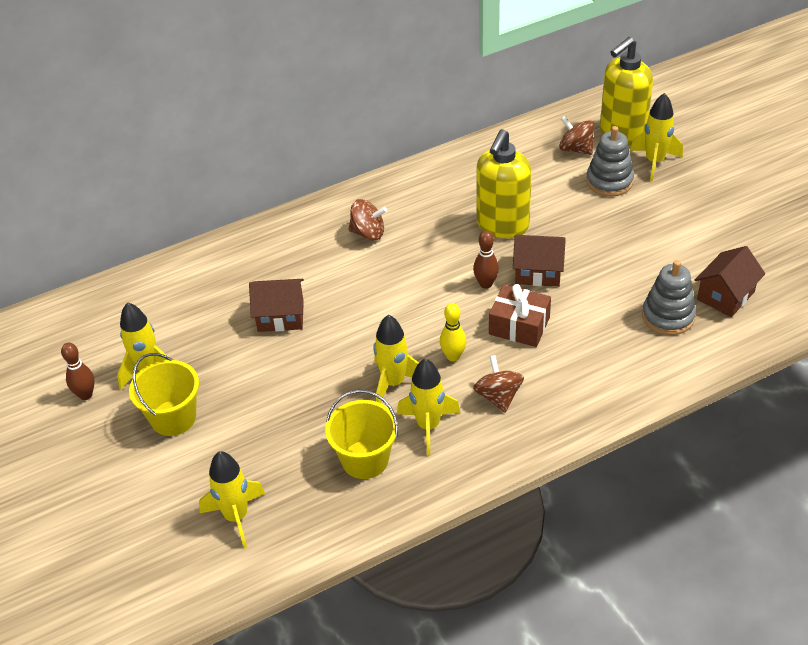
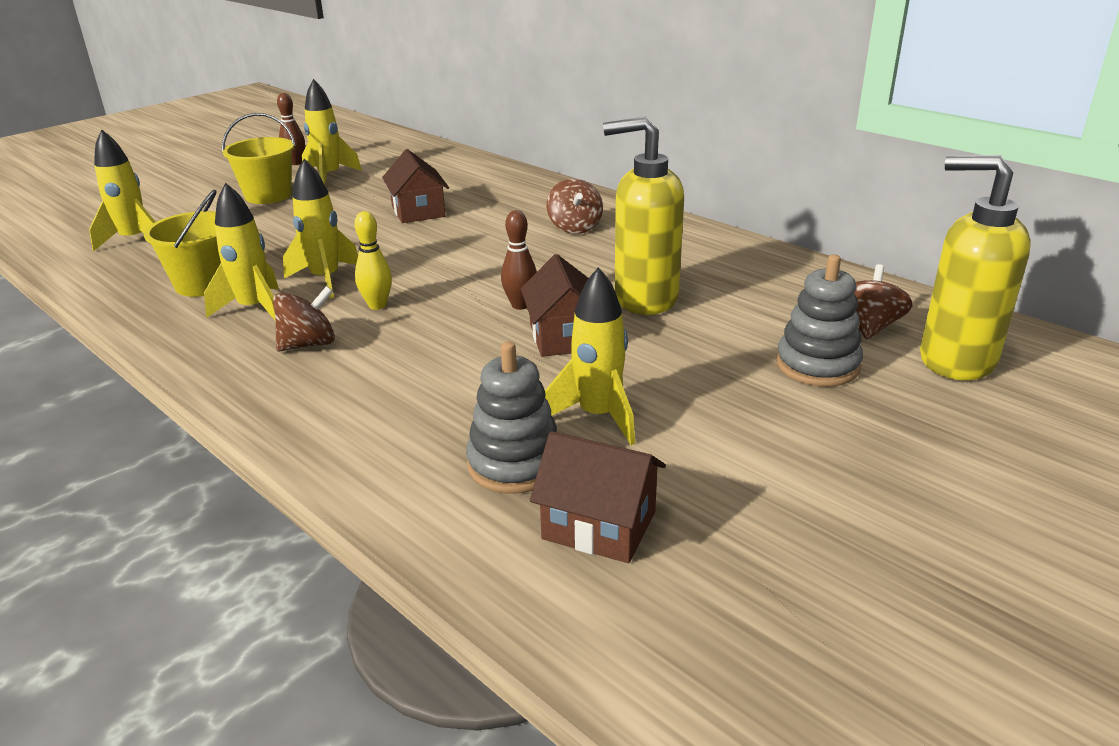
camera: 70 degrees right, 15 degrees down
(519, 326) = (447, 339): brown gift -> none
(654, 162) = (913, 401): yellow rocket -> yellow rocket (598, 416)

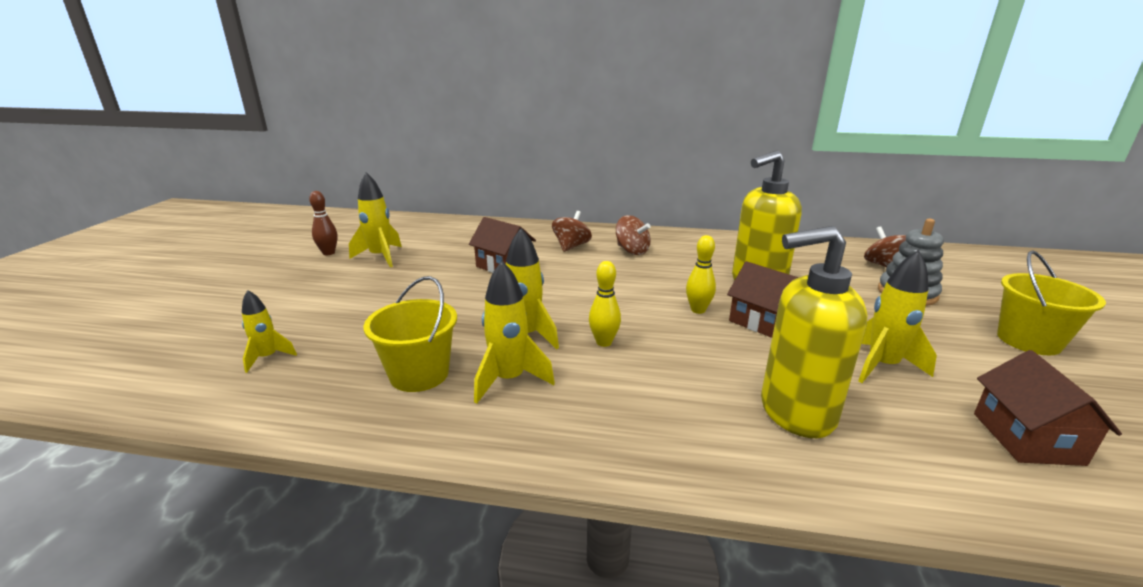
camera: 35 degrees left, 5 degrees down
(134, 240) = (268, 358): yellow rocket -> yellow rocket, size x0.62
(268, 195) = (348, 283): yellow bucket -> yellow bucket (1028, 341)
(308, 344) = (609, 392): brown spinning top -> brown spinning top (571, 246)
(515, 464) = (909, 420): grey stacking toy -> none
(520, 305) = (698, 310): brown bowling pin -> yellow bowling pin
(599, 525) = (1027, 438): brown house -> brown house turned 75 degrees counterclockwise
(955, 360) = (947, 271): yellow soap dispenser -> yellow soap dispenser (795, 412)

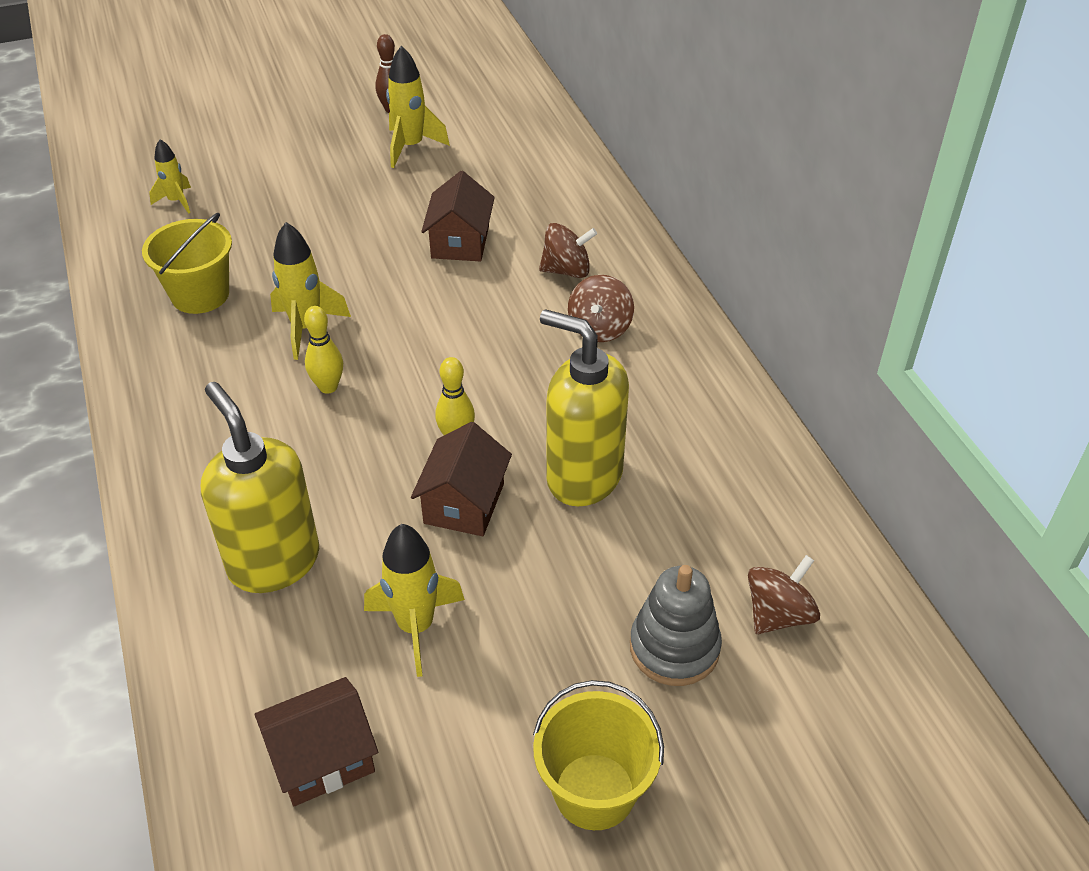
camera: 60 degrees right, 20 degrees up
(509, 380) = (221, 351): yellow rocket -> none

